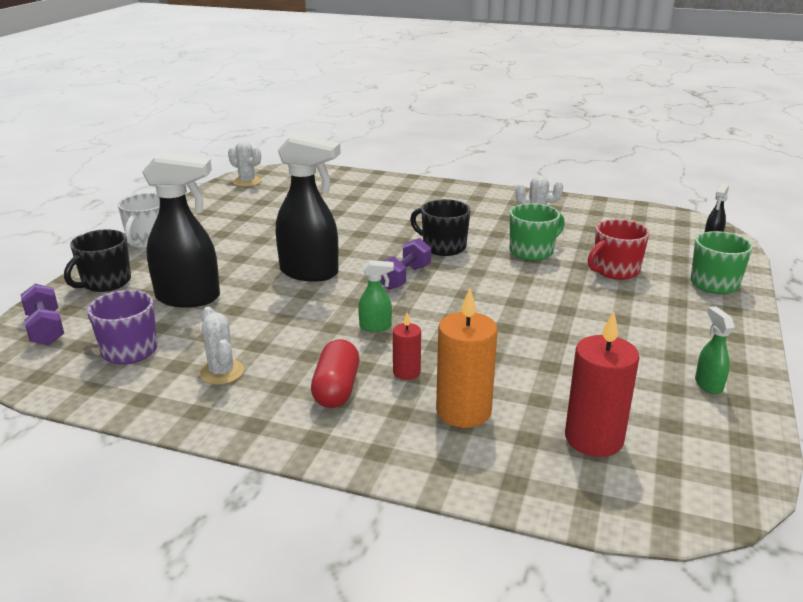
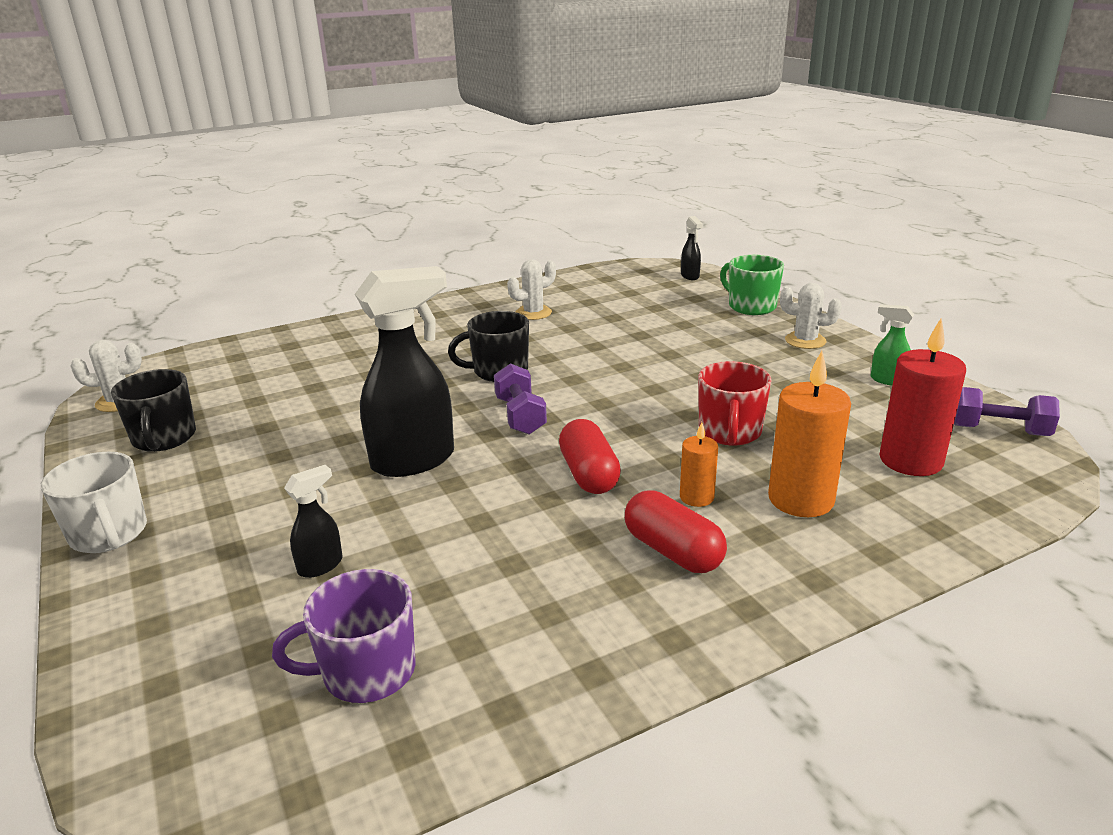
camera: 45 degrees left, 0 degrees up
(46, 329) = (176, 733): purple dumbbell -> purple dumbbell (999, 430)
(105, 282) = (149, 618): black mug -> black mug (164, 438)
(189, 298) = (321, 565): black spray bottle -> black spray bottle, size x0.46
(221, 372) = (532, 615): white cactus -> white cactus (805, 341)
(376, 327) = (588, 474): green spray bottle -> red capsule
(406, 372) = (696, 497): red candle -> orange candle
(532, 251) = (583, 340): green mug -> none
(615, 270) = (673, 327): red mug -> red mug (730, 432)

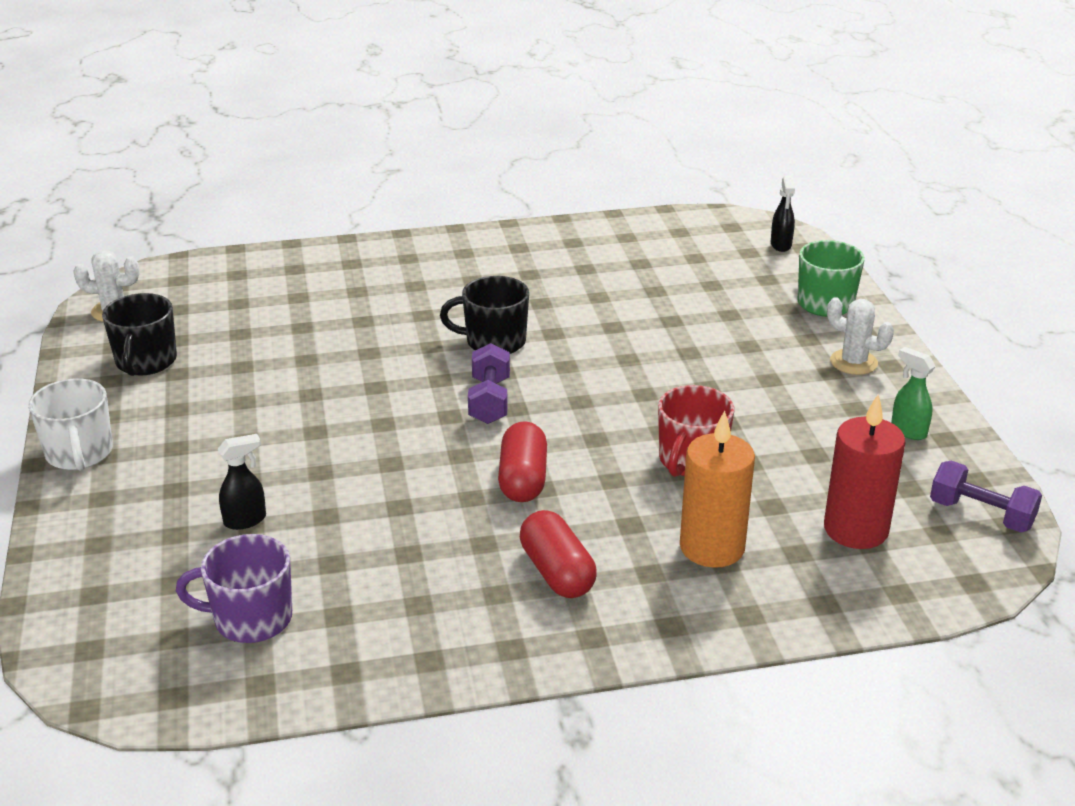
camera: 15 degrees right, 5 degrees up
(414, 460) = (366, 431): black spray bottle -> none
(533, 313) = (568, 269): white cactus -> none
(696, 497) = (612, 524): orange candle -> none

